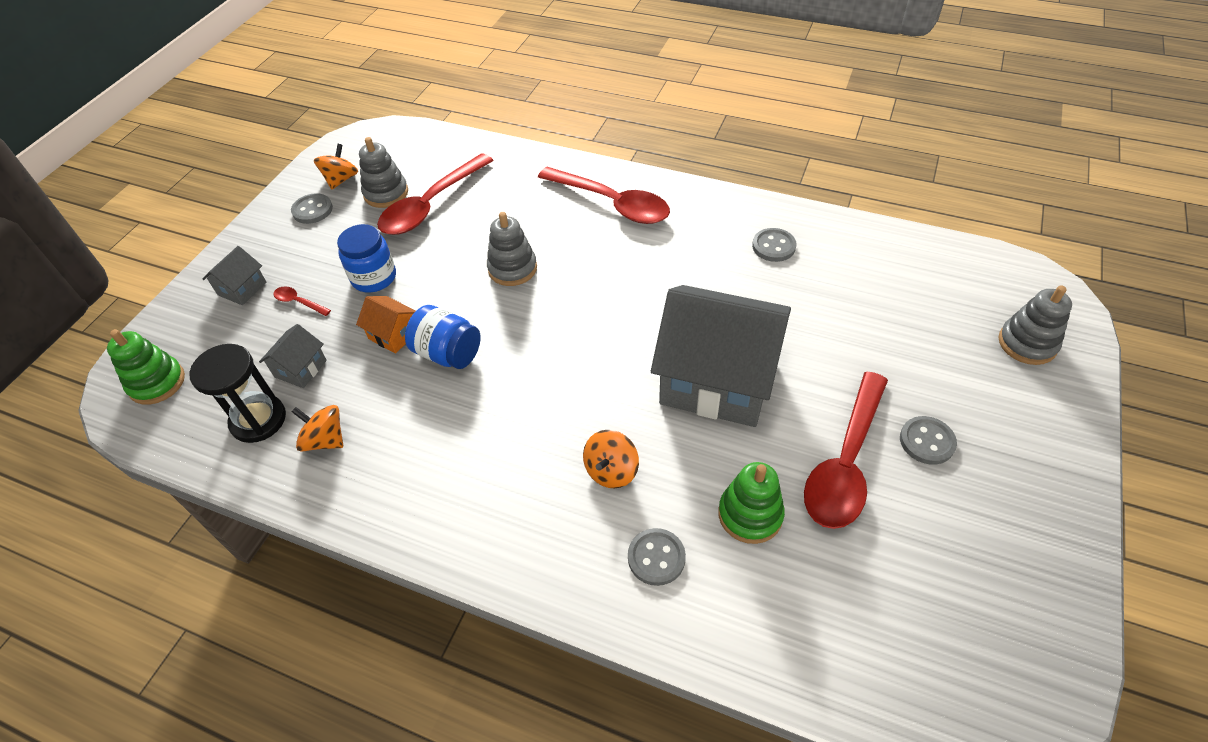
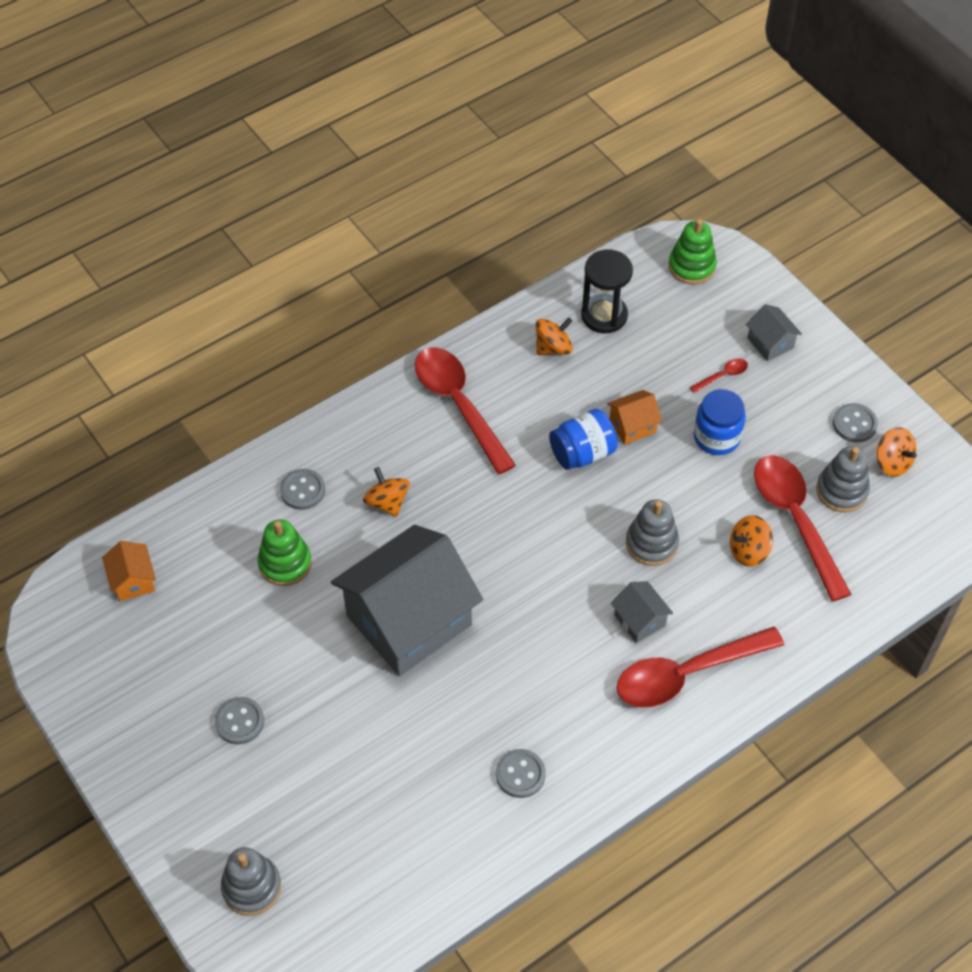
camera: 120 degrees right, 5 degrees up
(300, 368) = (639, 354): grey house -> grey house (639, 620)
(478, 216) = (748, 551): none -> orange spinning top
(845, 462) = (271, 652): red spoon -> red spoon (459, 405)
(903, 654) = (133, 581): none -> orange house

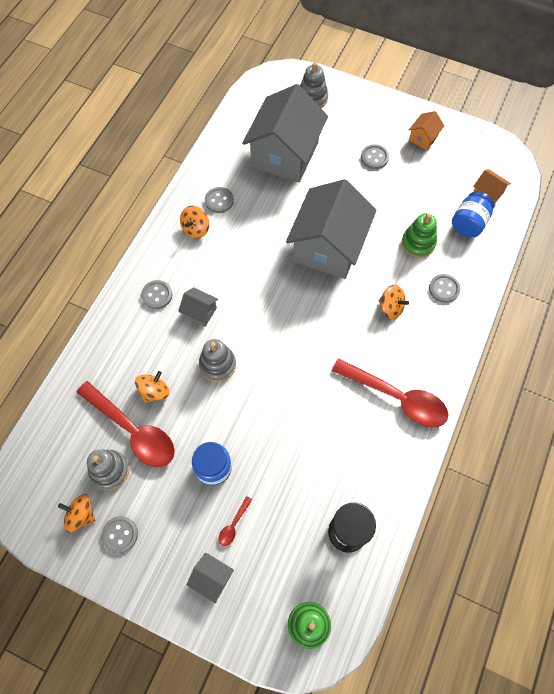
camera: 150 degrees right, 10 degrees up
(370, 801) = (285, 154): none -> grey house
(553, 348) = (365, 480): orange spinning top -> orange spinning top (196, 229)
(582, 453) = (296, 405): blue jar -> blue jar (469, 223)
(632, 426) = (275, 445): orange house -> orange house (423, 138)
(687, 673) = (157, 295): red spoon -> grey button

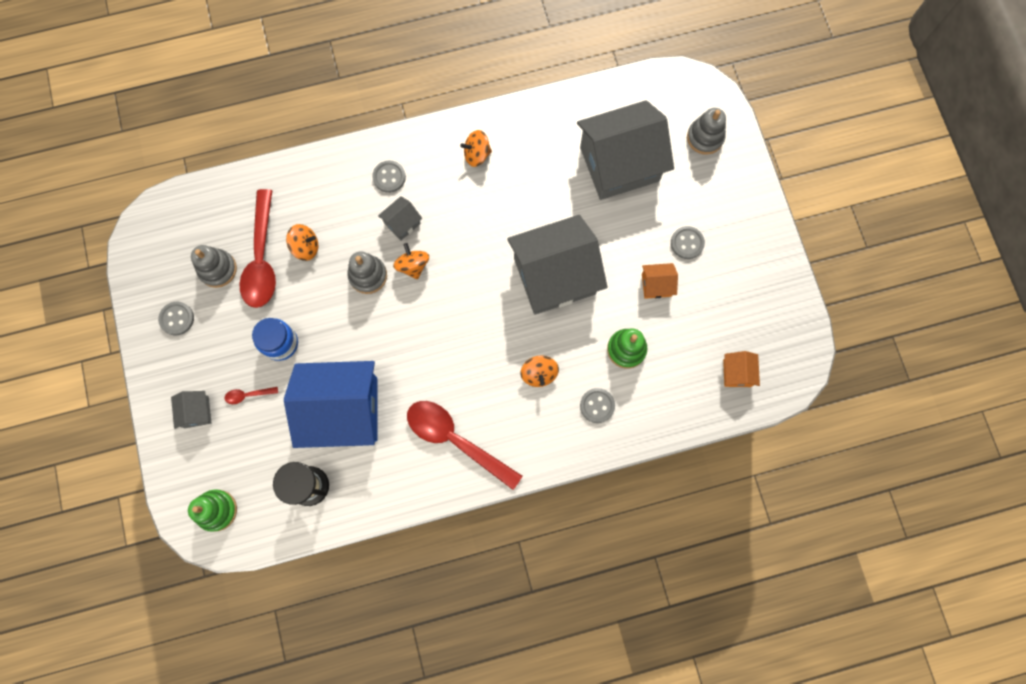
camera: 50 degrees right, 10 degrees up
(81, 515) = (169, 278): orange spinning top -> orange spinning top (413, 265)
(200, 312) = (402, 223): grey house -> grey house turned 60 degrees clockwise
(219, 201) = (521, 149): grey button -> none
(307, 460) = (343, 410): none -> blue house
(396, 397) = (456, 440): red spoon -> red spoon turned 135 degrees clockwise
(423, 138) = (750, 269): orange house -> orange house (656, 285)
(469, 223) = (688, 379): blue jar -> none

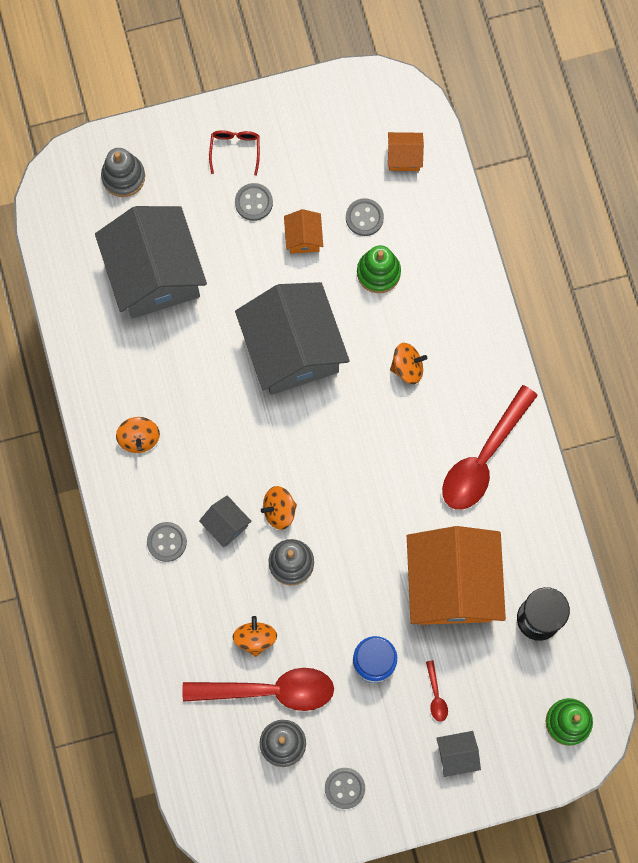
camera: 90 degrees left, 0 degrees up
(343, 410) = (452, 584): blue house -> orange house
(597, 405) = (442, 305): grey button -> grey button (364, 218)
(735, 227) = (235, 150): none -> red glasses

